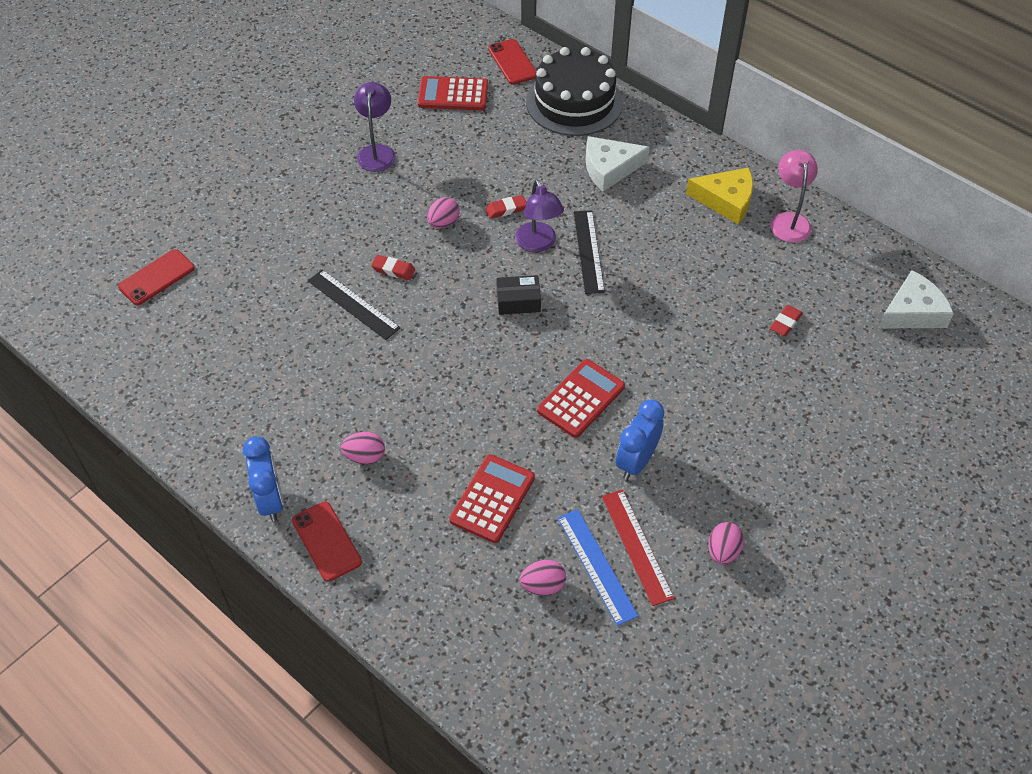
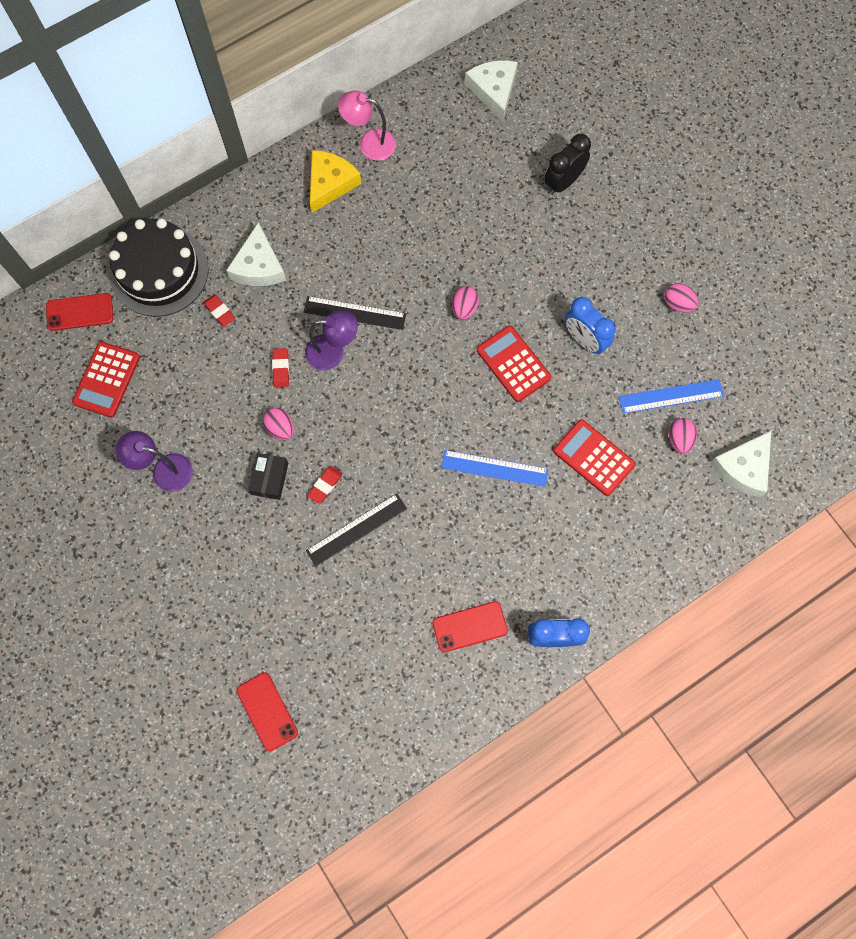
camera: 75 degrees left, 20 degrees up
(326, 541) = (604, 597): red phone -> red phone (470, 627)
(365, 456) = (528, 550): pink egg -> pink egg (464, 308)
(452, 406) = (494, 468): none -> blue ruler
(518, 301) = (395, 386): black box -> black box (270, 478)
(528, 666) = (743, 467): none -> white cheese
(637, 546) = (660, 362): red ruler -> none
(785, 323) = (478, 186): red eraser -> red eraser (219, 311)
(830, 401) = (563, 182): none -> black clock

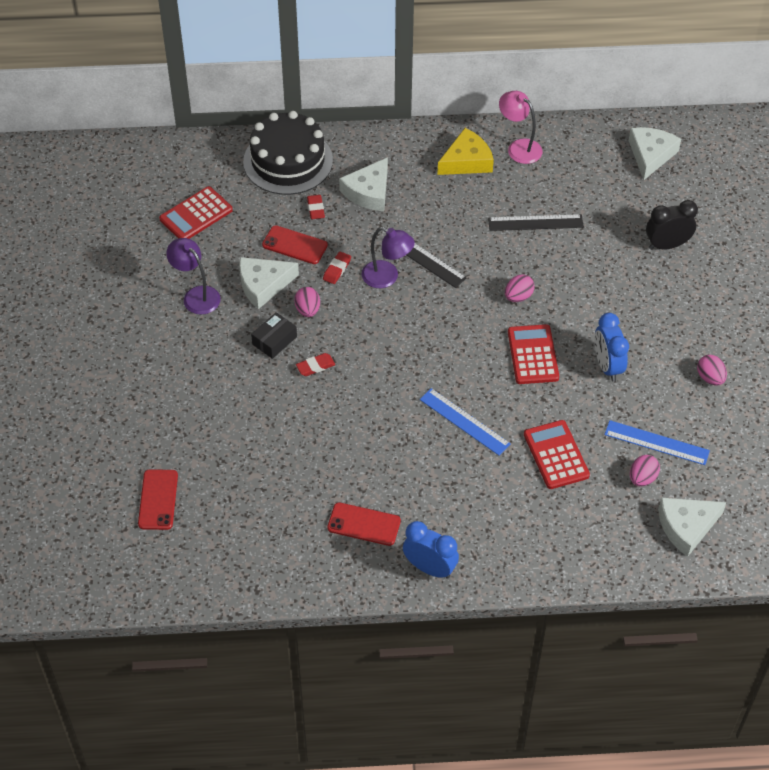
camera: 30 degrees right, 20 degrees down
(80, 312) = (208, 161): red phone -> red phone (294, 245)
(221, 423) = (263, 285): none -> white cheese
(356, 529) = (319, 409): black ruler -> black ruler (535, 223)

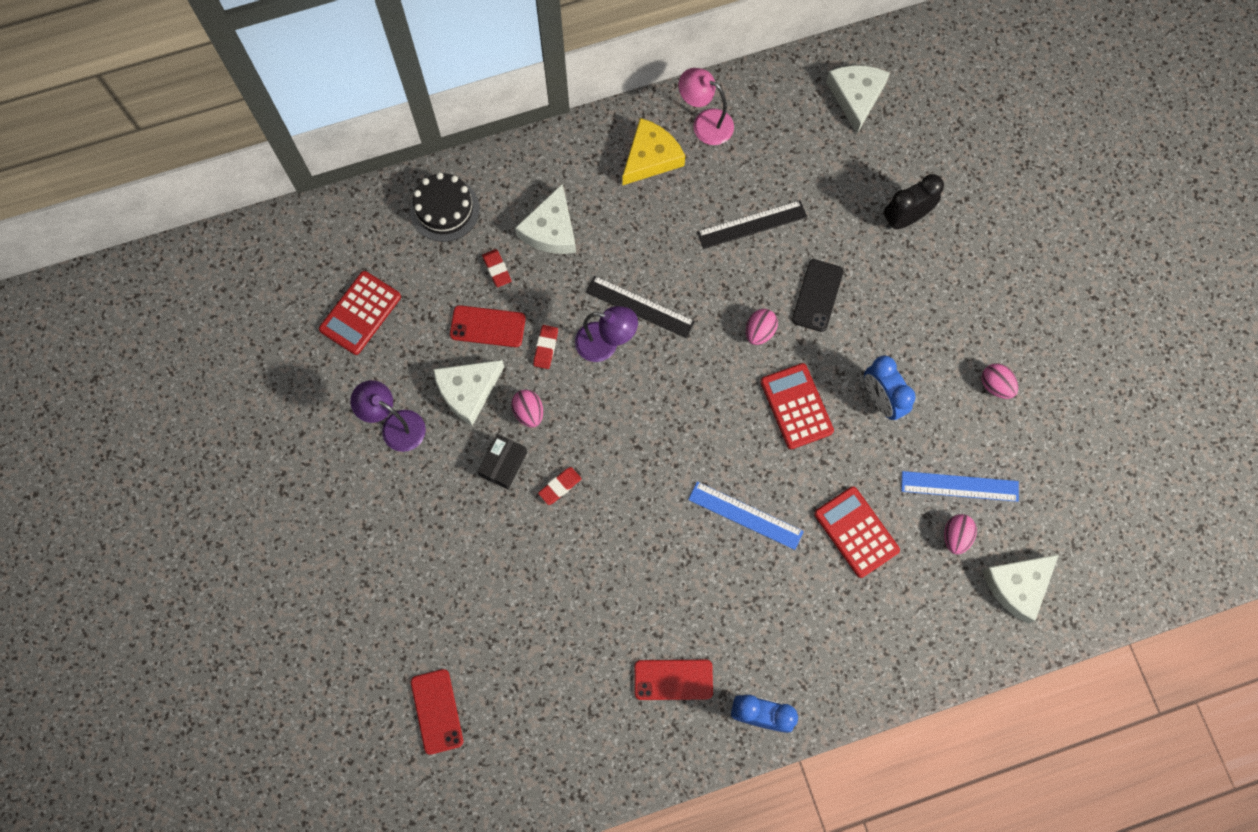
camera: 15 degrees left, 20 degrees up
(288, 161) = (444, 209): black cake -> black cake, size x0.65
(575, 282) = (817, 295): none -> black phone

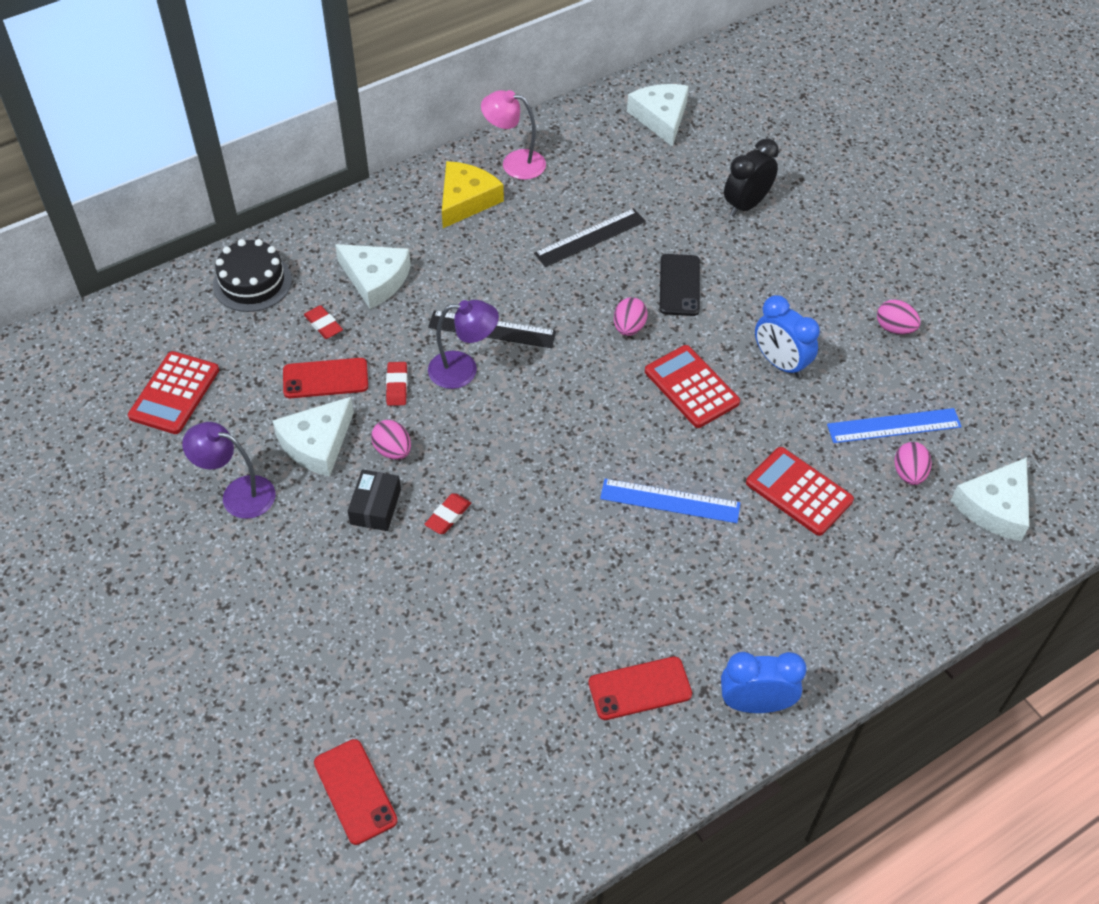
camera: 15 degrees left, 20 degrees down
(551, 230) = (375, 279): white cheese -> white cheese turned 60 degrees counterclockwise

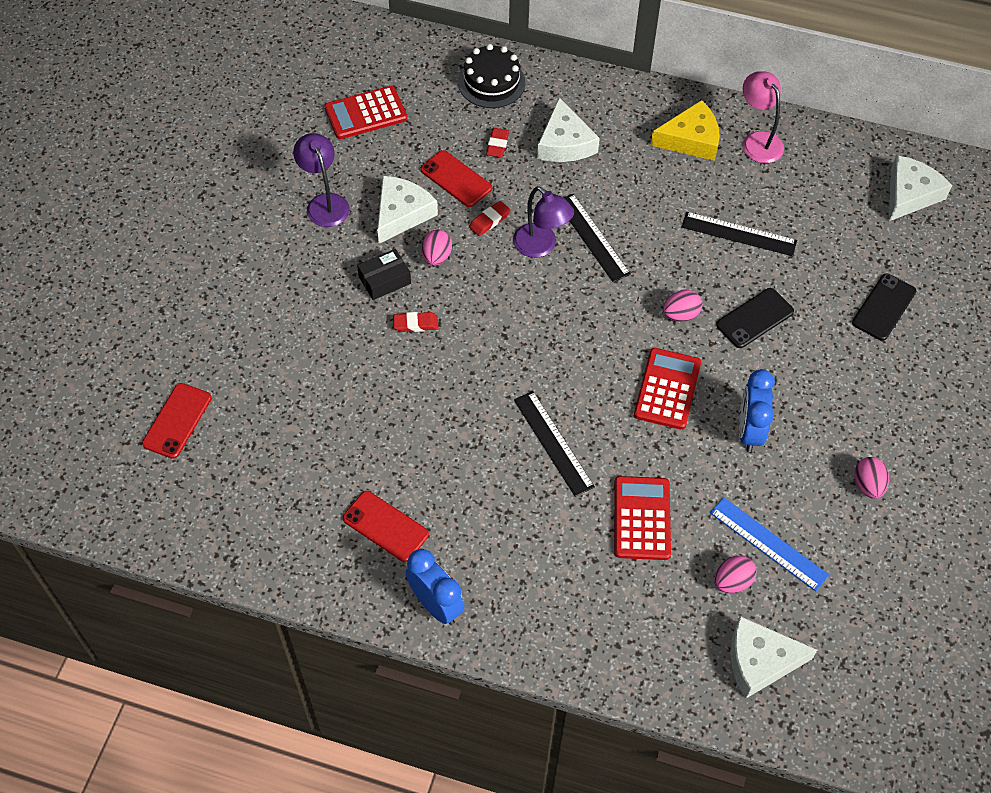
camera: 50 degrees right, 5 degrees up
(317, 443) = (401, 213): white cheese -> white cheese turned 120 degrees clockwise
(670, 501) = (553, 443): blue ruler -> black ruler
(746, 205) = (884, 307): black clock -> black phone

